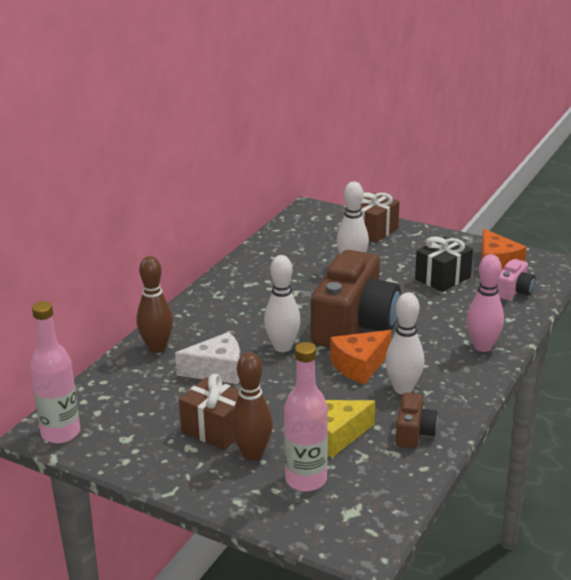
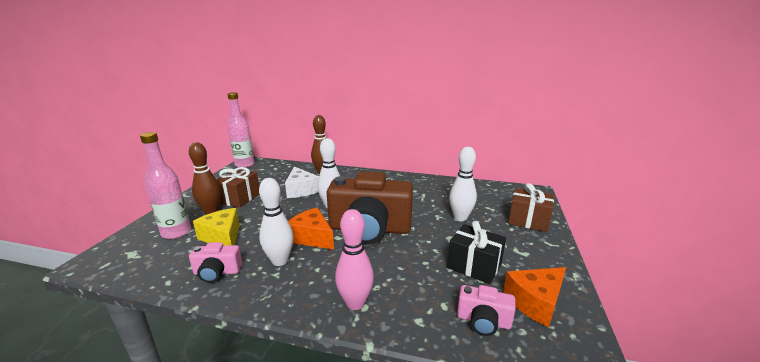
camera: 75 degrees right, 5 degrees down
(414, 432) = (217, 272): brown camera -> pink camera

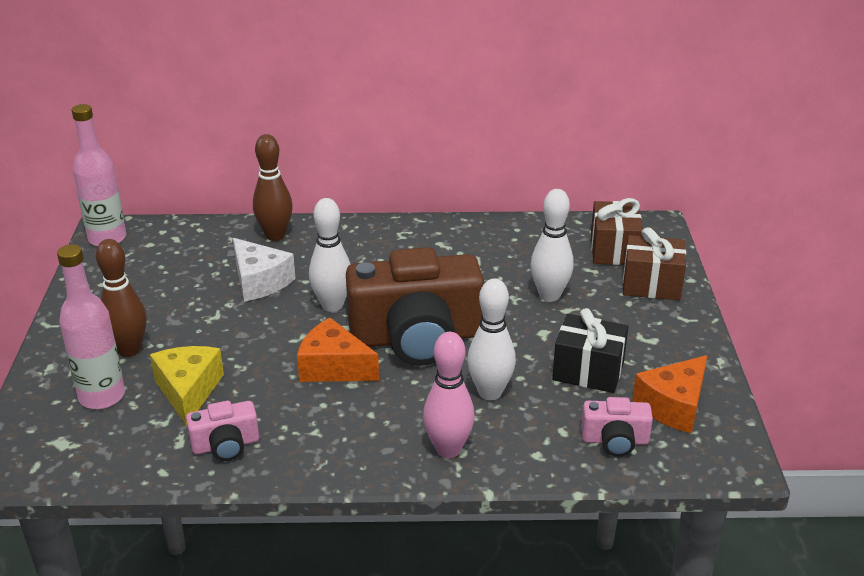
camera: 15 degrees left, 10 degrees up
(222, 237) = (188, 391): yellow cheese -> yellow cheese turned 45 degrees clockwise
(239, 198) = (158, 315): brown gift -> brown gift (614, 250)
(280, 261) = (308, 412): white bowling pin -> white bowling pin (490, 392)

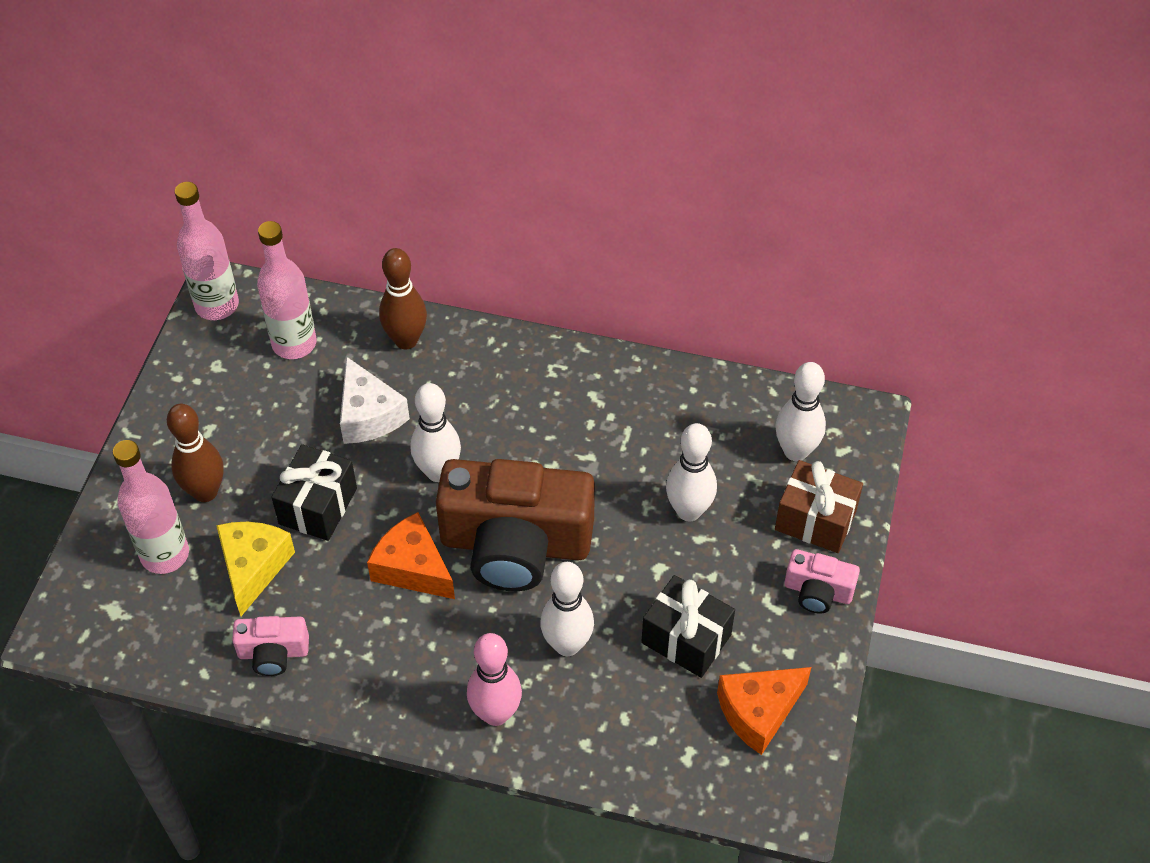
camera: 15 degrees right, 20 degrees up
(181, 250) = (294, 343): none -> pink bottle
(235, 342) = (318, 506): none -> black gift
(614, 250) = (795, 451): brown gift -> white bowling pin
(615, 440) = (674, 744): pink camera -> pink camera (818, 591)

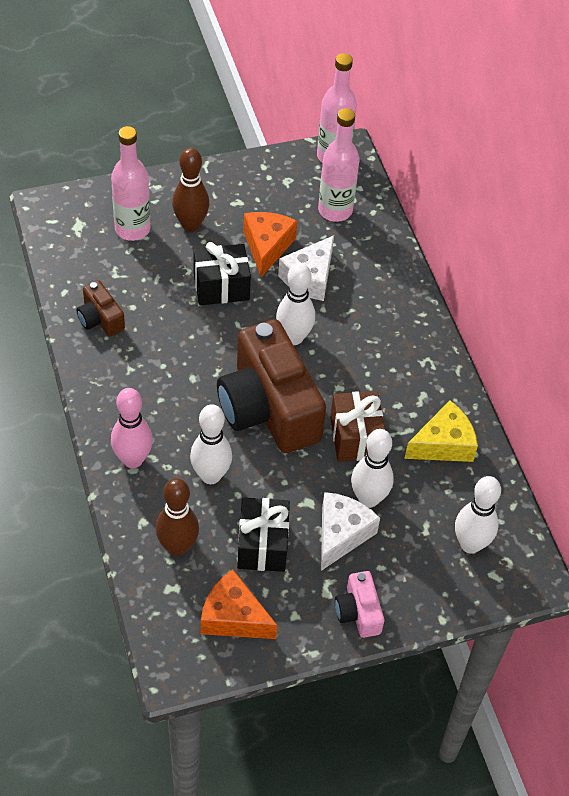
camera: 55 degrees right, 0 degrees up
(253, 567) = (153, 277): yellow cheese -> yellow cheese (443, 444)
(273, 653) = (100, 319): pink camera -> brown camera
(406, 340) = (384, 267): brown bowling pin -> brown bowling pin (177, 547)
(412, 568) = (210, 360): orange cheese -> orange cheese (267, 247)
(717, 558) = (341, 534): none -> white cheese
(815, 520) = (419, 584): brown gift -> brown gift (355, 437)

